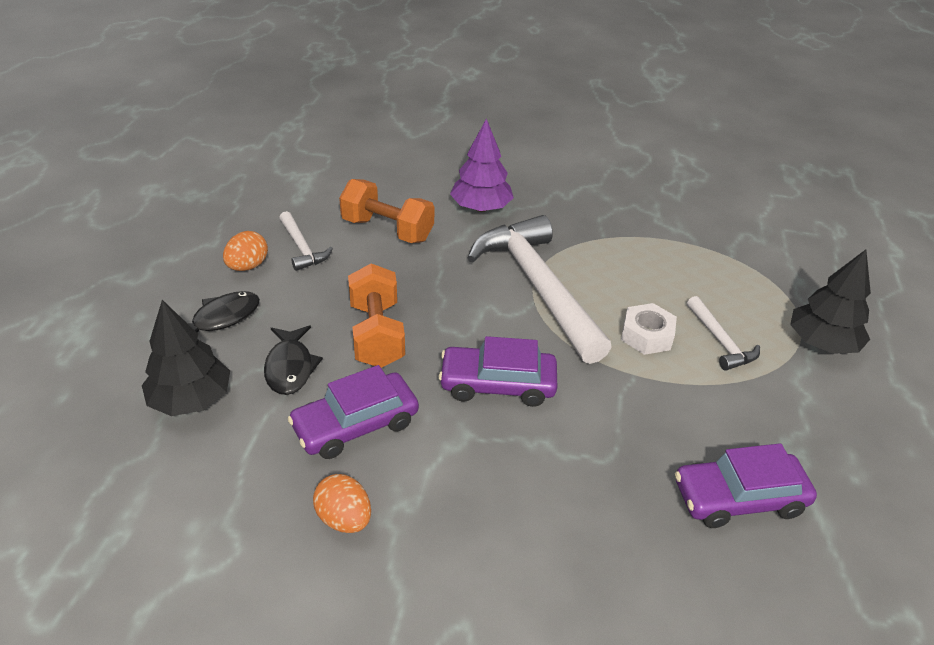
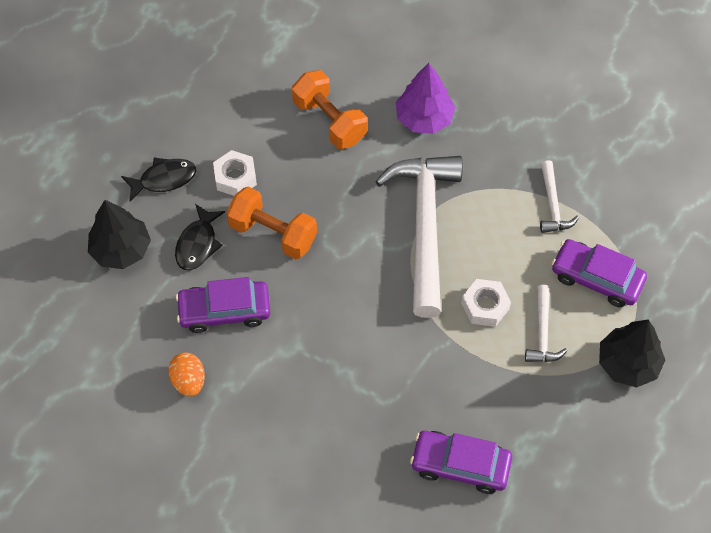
camera: 25 degrees right, 20 degrees up
(248, 266) = (201, 129): orange egg -> none
(302, 248) = (250, 121): white hammer -> white hammer (553, 205)
(307, 297) = (235, 177): none -> white nut
(376, 334) = (273, 233): orange dumbbell -> orange dumbbell turned 75 degrees counterclockwise
(497, 384) = (341, 311): purple car -> purple car (596, 278)

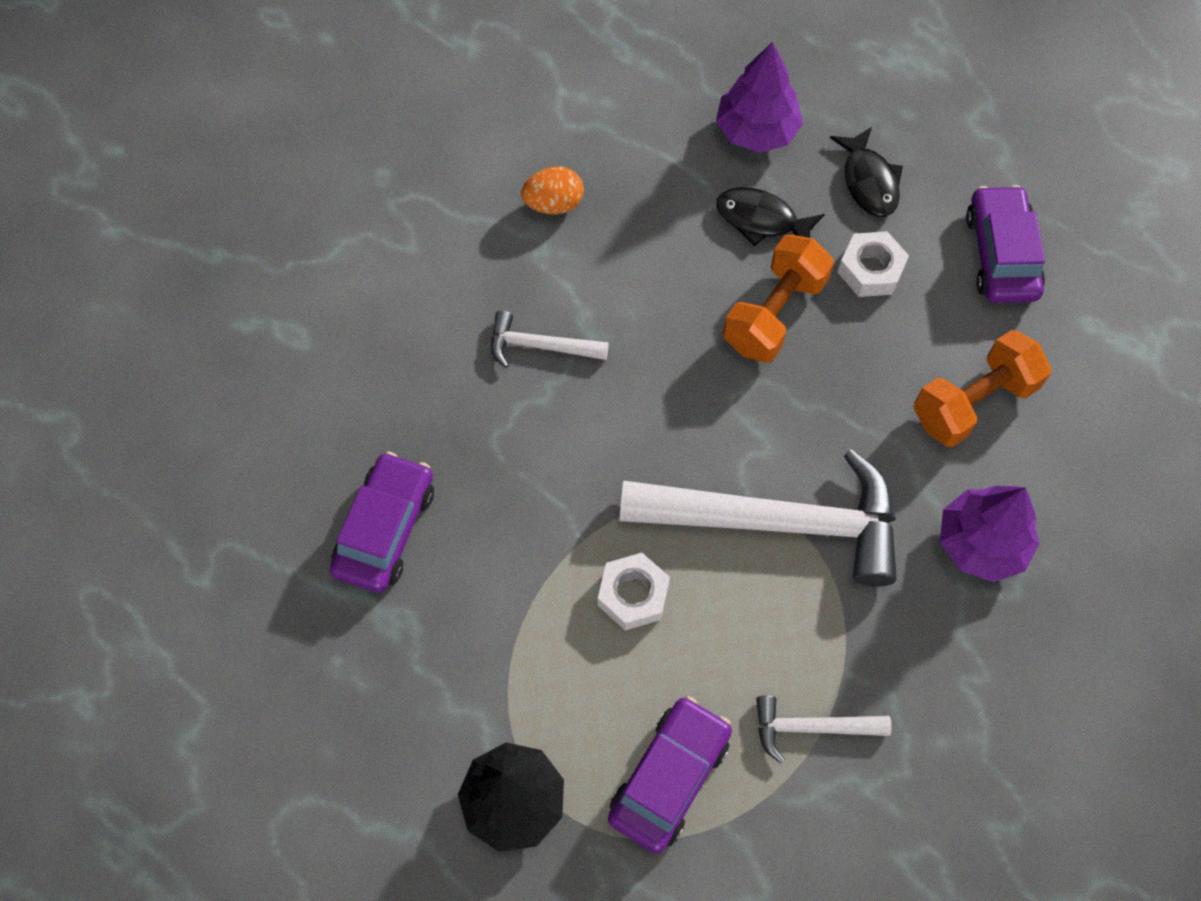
camera: 95 degrees right, 5 degrees up
(121, 250) = (756, 131): black tree -> purple tree
(224, 311) = (654, 248): purple car -> purple car (1001, 254)
(542, 333) = (580, 675): white hammer -> white hammer (540, 346)

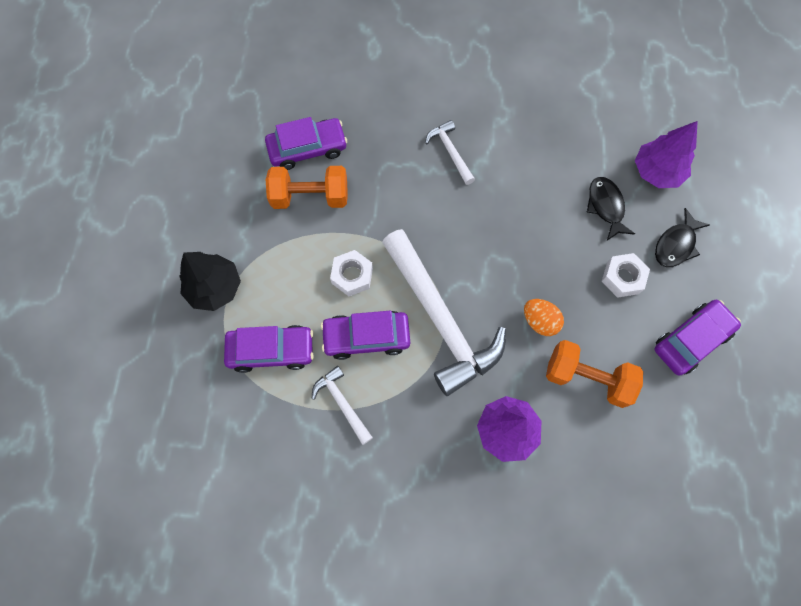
camera: 55 degrees right, 5 degrees up
(553, 204) = (532, 108): orange egg -> orange egg (540, 321)
(738, 634) = (366, 337): none -> purple car
(774, 313) = (556, 246): orange dumbbell -> orange dumbbell (310, 197)

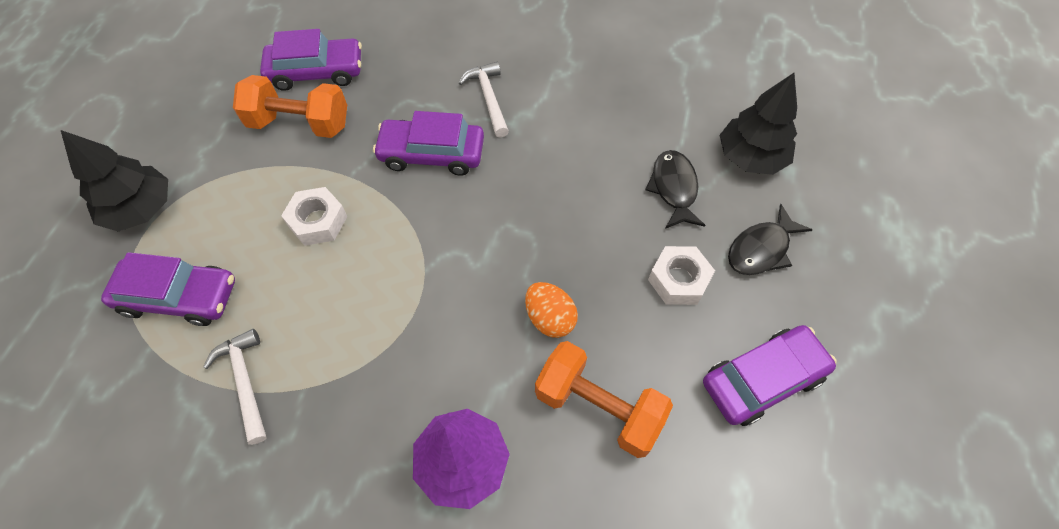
camera: 10 degrees right, 10 degrees down
(366, 337) = (309, 300): purple car -> purple car (432, 154)
(441, 319) = (415, 294): white hammer -> none
(656, 172) = (750, 157): purple tree -> black tree

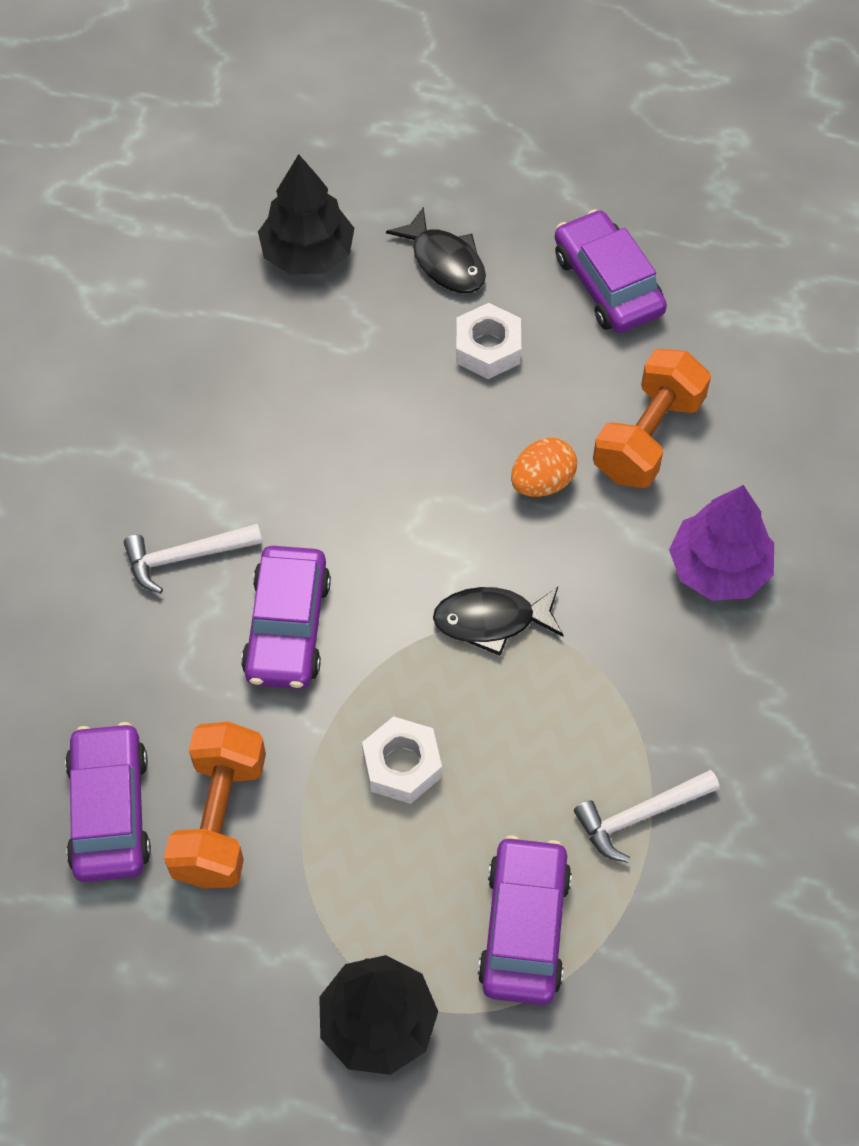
camera: 90 degrees left, 0 degrees up
(674, 188) = (355, 341): black fish -> black fish (491, 620)

